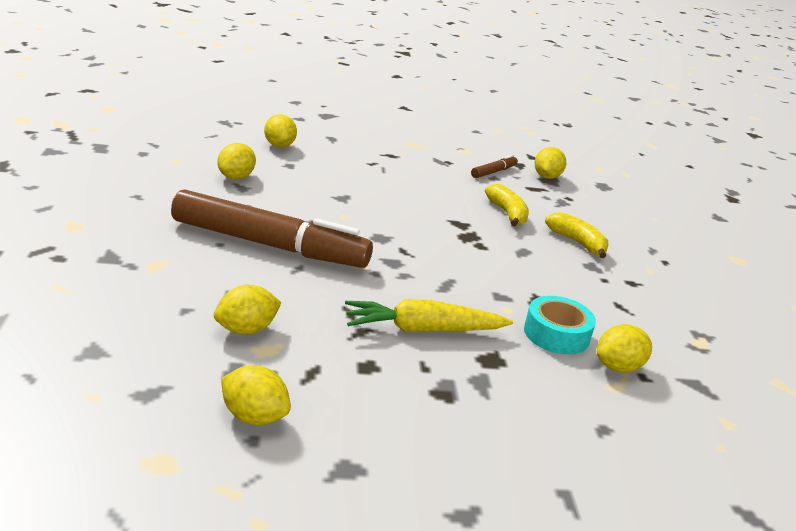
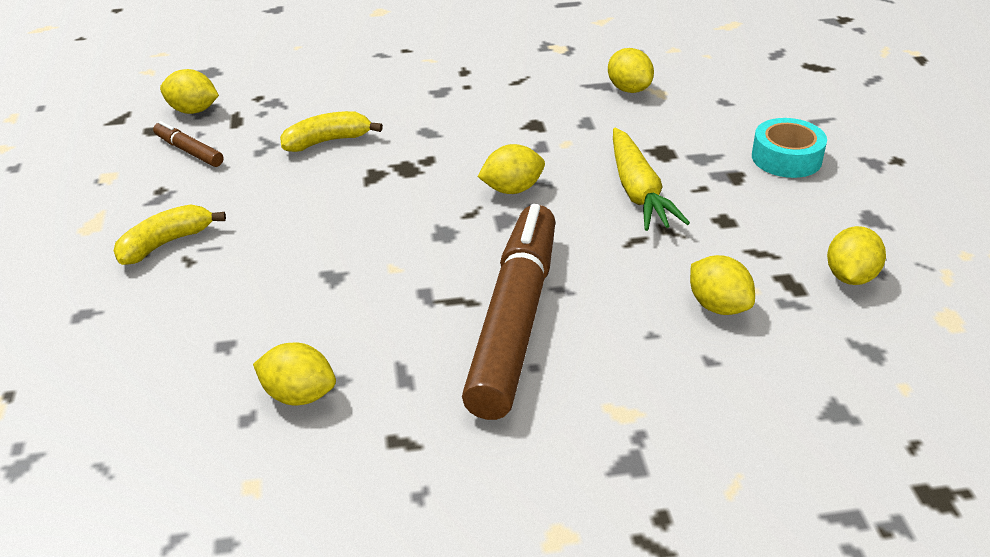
camera: 90 degrees left, 10 degrees up
(279, 146) = (138, 370): yellow lemon -> yellow lemon (512, 189)
(556, 334) = (595, 117): turquoise tape -> turquoise tape (786, 158)
(577, 242) = (386, 97): yellow banana -> yellow banana (165, 243)

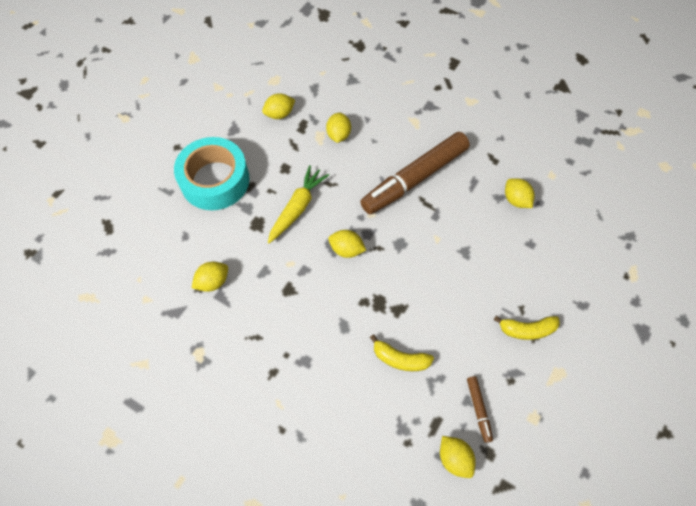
camera: 140 degrees left, 25 degrees up
(629, 89) = (213, 282): yellow lemon -> yellow lemon turned 45 degrees clockwise
(786, 158) = (215, 180): turquoise tape -> turquoise tape, size x1.81

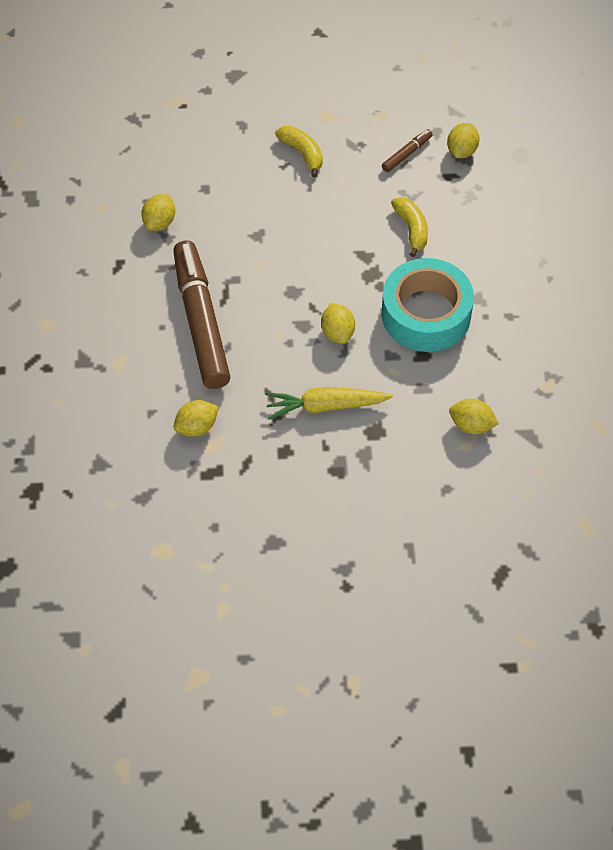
camera: 125 degrees left, 5 degrees down
(215, 180) = (357, 510): turquoise tape -> turquoise tape (426, 314)
(279, 114) = (212, 508): yellow lemon -> none
(414, 178) = (201, 321): brown marker -> brown marker turned 120 degrees counterclockwise

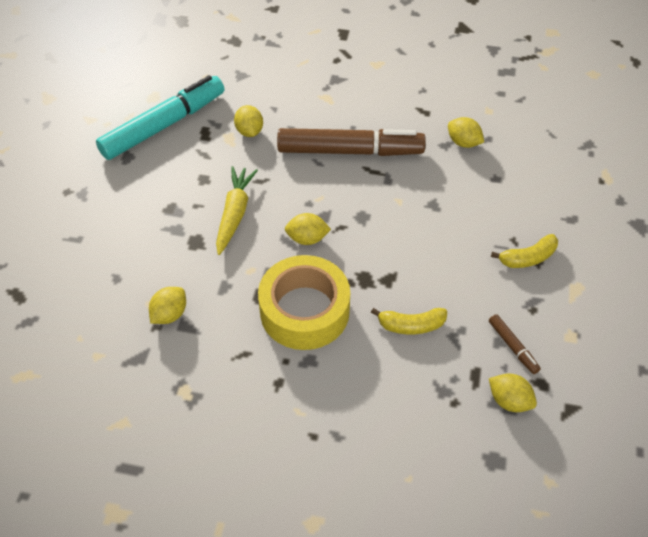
camera: 105 degrees right, 5 degrees down
(211, 521) = (164, 125): none -> turquoise marker
(426, 314) = (304, 311): turquoise tape -> yellow tape

